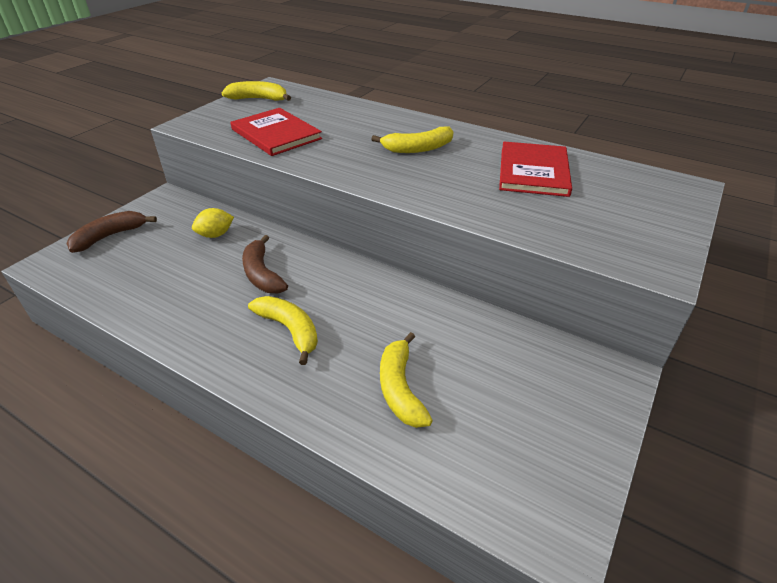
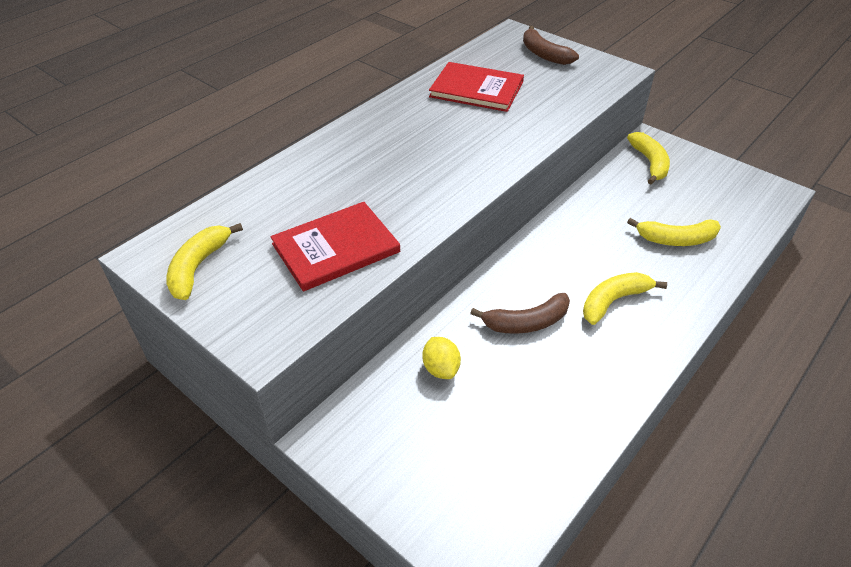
camera: 80 degrees left, 5 degrees up
(110, 236) = (422, 493): brown banana -> brown banana (544, 54)
(418, 148) = (412, 144): yellow banana -> yellow banana (650, 163)

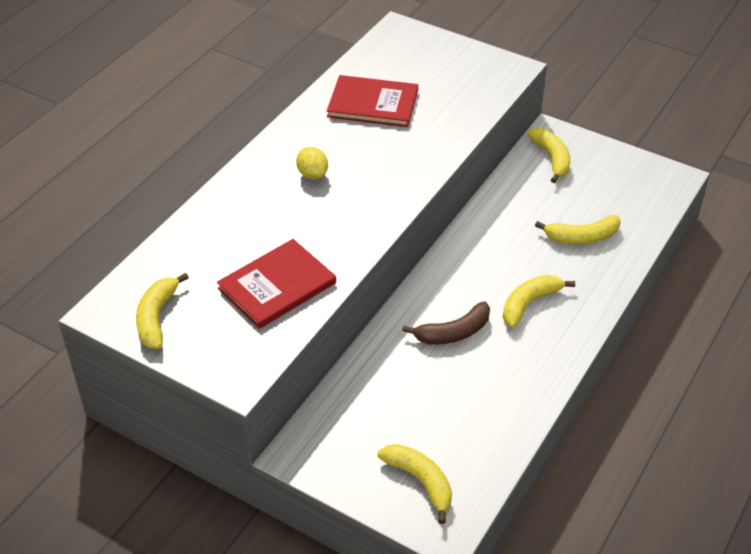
camera: 10 degrees left, 0 degrees up
(441, 368) = (384, 383): yellow lemon -> yellow lemon (312, 174)
(461, 494) = (420, 481): none -> yellow banana
(544, 54) = (434, 54): brown banana -> none

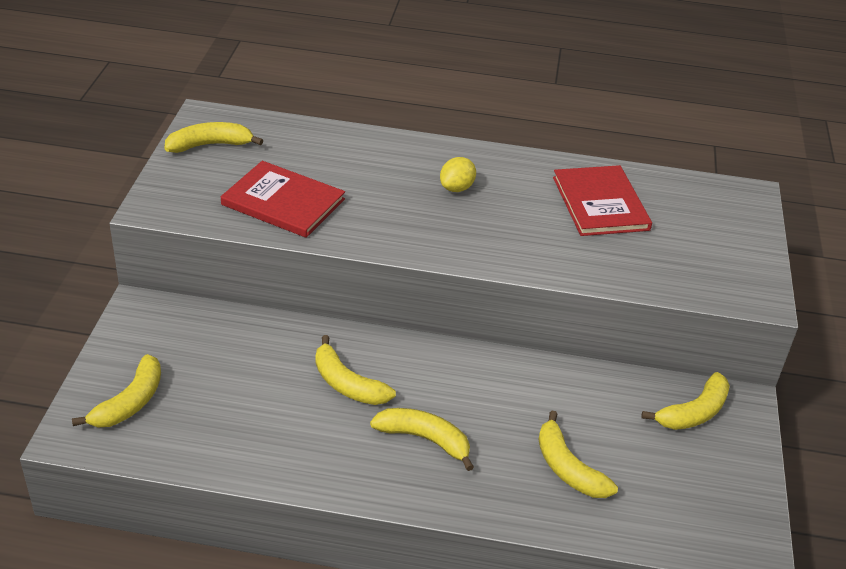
camera: 65 degrees right, 5 degrees down
(453, 333) = (347, 384): brown banana -> yellow banana

